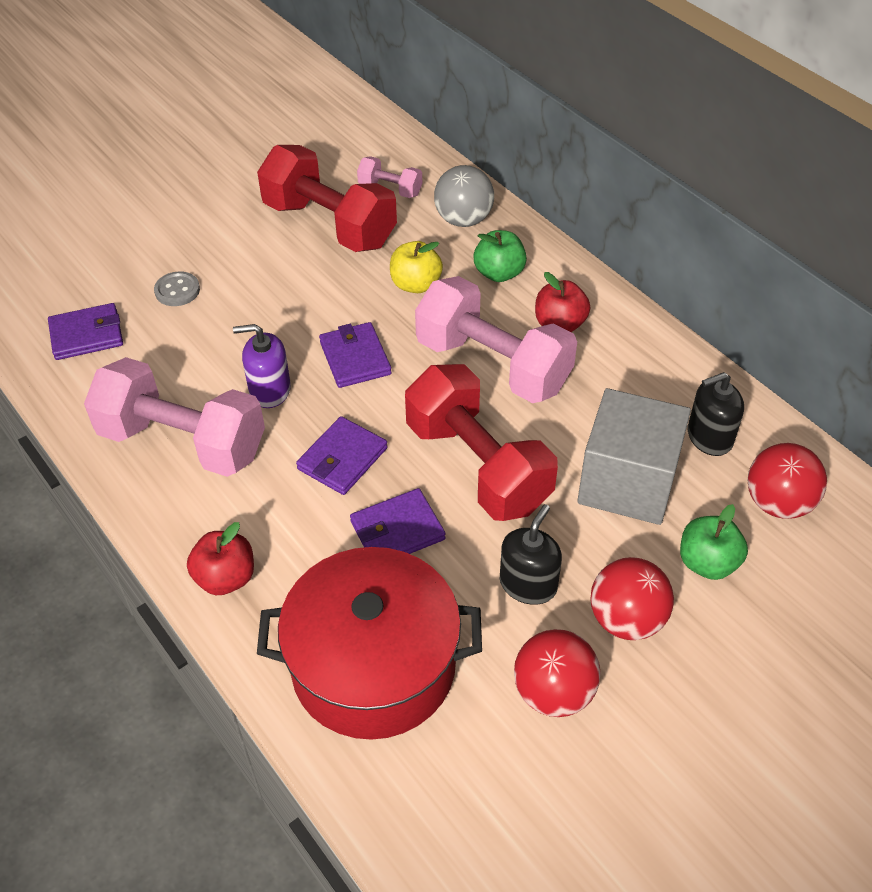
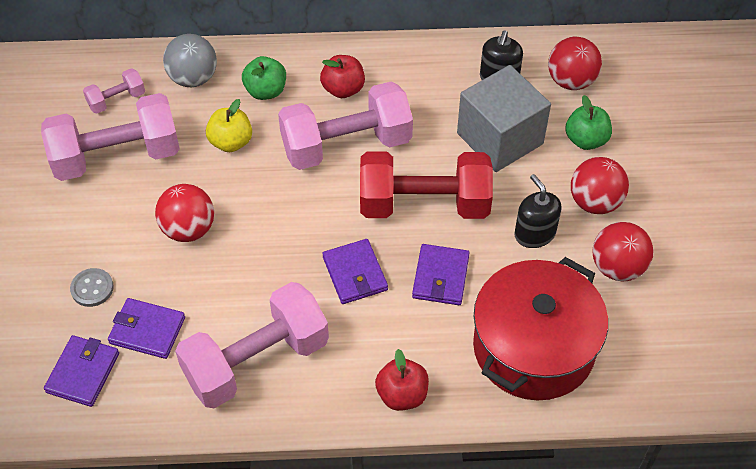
camera: 55 degrees left, 5 degrees up
(270, 390) = (253, 282): purple soap dispenser -> none
(291, 313) = (188, 229): none -> red ball
(329, 224) = (117, 156): red dumbbell -> pink dumbbell
(355, 358) = (269, 216): purple wallet -> purple wallet (147, 330)

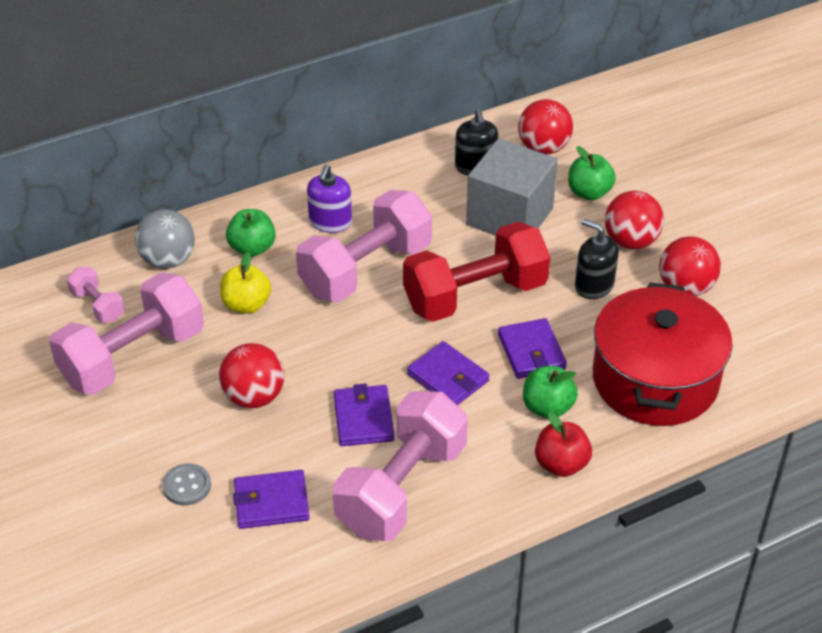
camera: 25 degrees left, 10 degrees down
(83, 373) = (228, 566): purple wallet -> purple wallet (363, 418)
(117, 100) = (98, 305): pink dumbbell -> pink dumbbell turned 75 degrees counterclockwise
(343, 89) = (330, 222): red apple -> purple soap dispenser
(422, 336) = (547, 407): none -> green apple

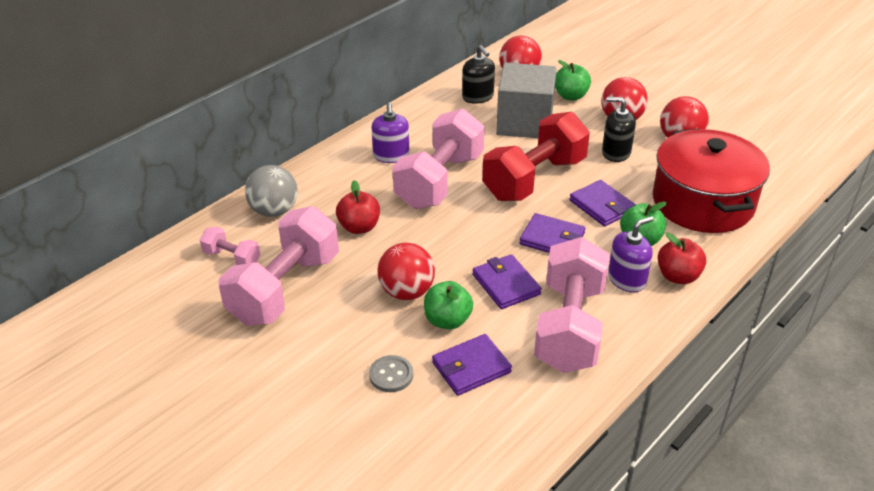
camera: 20 degrees left, 5 degrees down
(246, 305) = (359, 227): yellow apple -> red apple
(252, 248) = (339, 187): green apple -> green apple (447, 320)
(500, 451) = (627, 279): none -> purple soap dispenser

